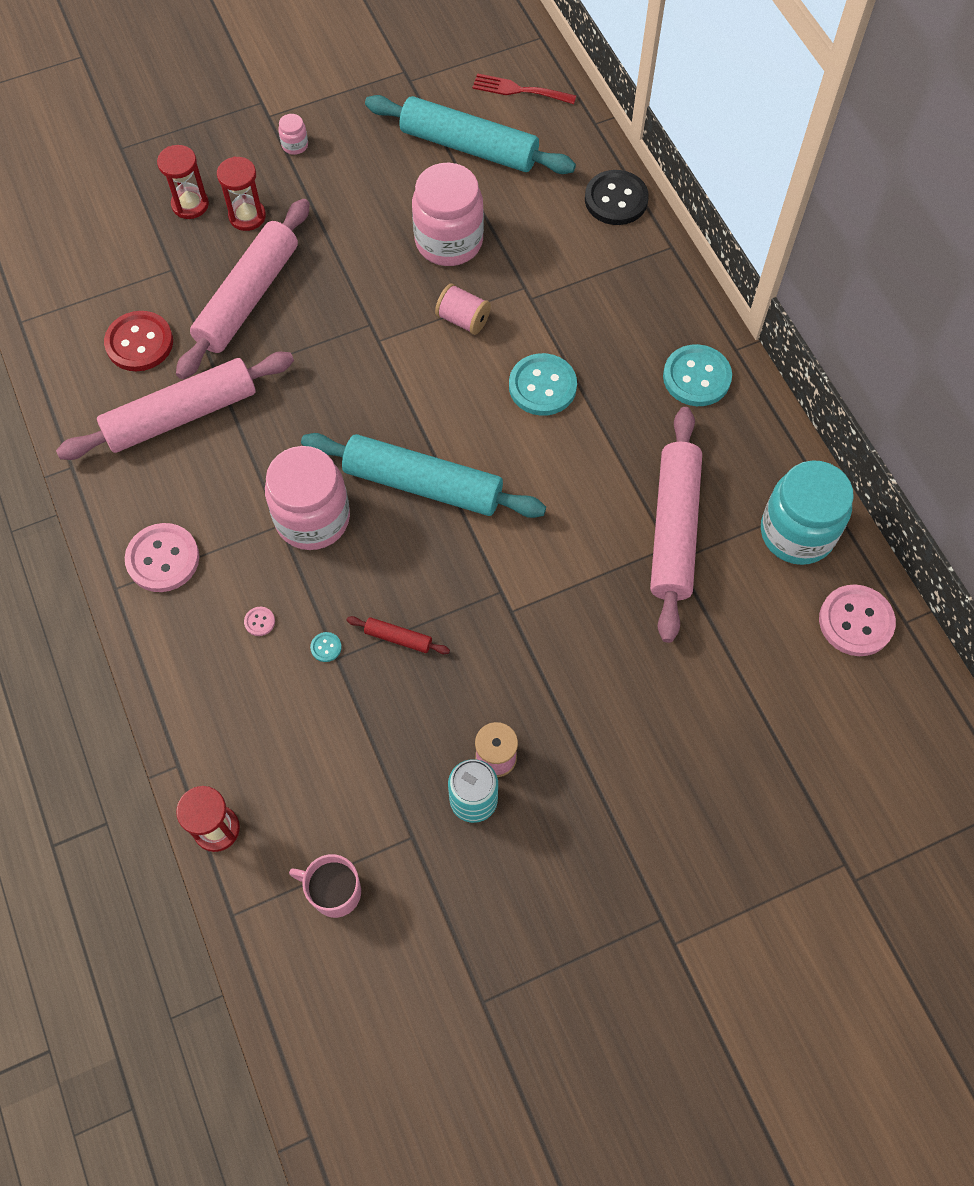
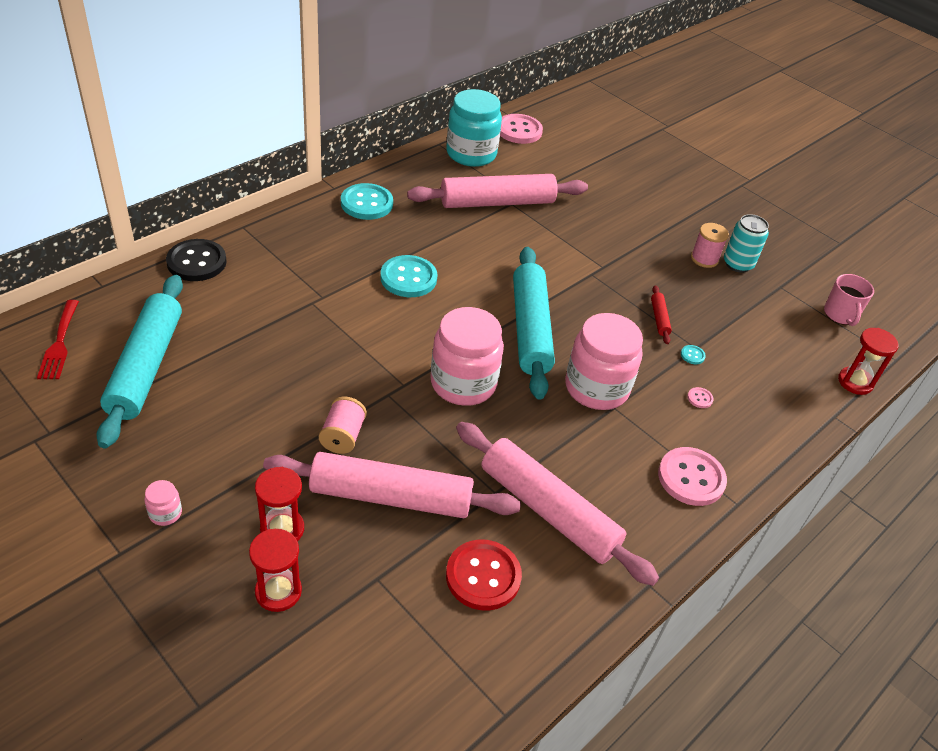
camera: 115 degrees left, 20 degrees down
(449, 241) = (273, 359): pink jar -> pink jar (463, 383)
(463, 319) = (360, 334): pink spool -> pink spool (343, 436)

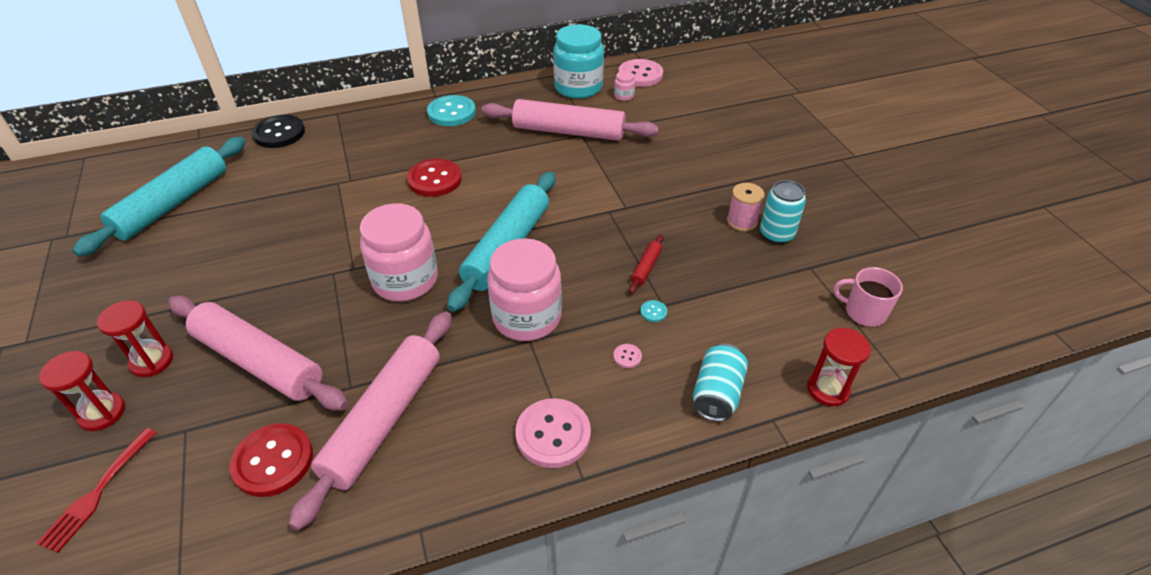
camera: 30 degrees right, 0 degrees up
(59, 343) = (132, 172): red fork -> red fork (98, 492)
(165, 513) = (83, 320): pink jar -> pink jar (624, 96)
(343, 436) = (266, 298): pink spool -> none
(408, 278) = (434, 180): turquoise button -> red button
(548, 510) = (384, 419): pink rolling pin -> pink rolling pin turned 45 degrees clockwise
(784, 409) = (717, 394): none -> turquoise can
(840, 315) = (864, 312): pink mug -> pink mug turned 90 degrees clockwise

